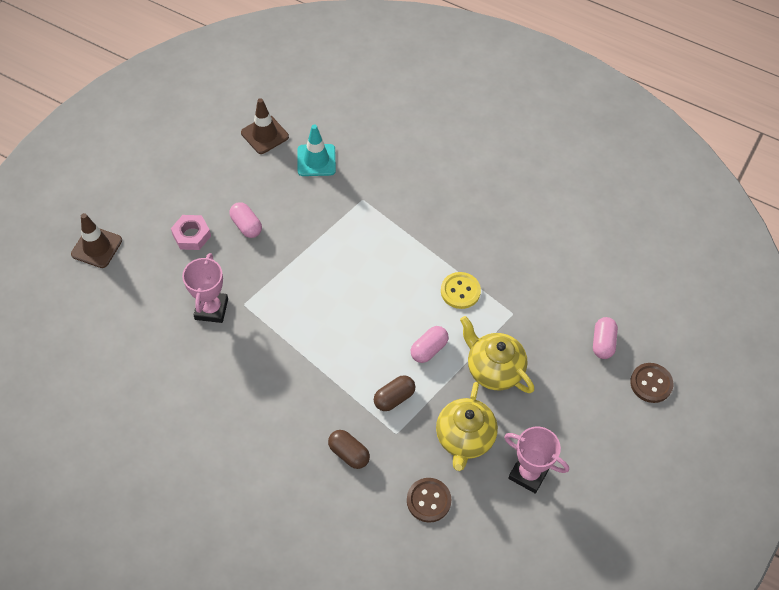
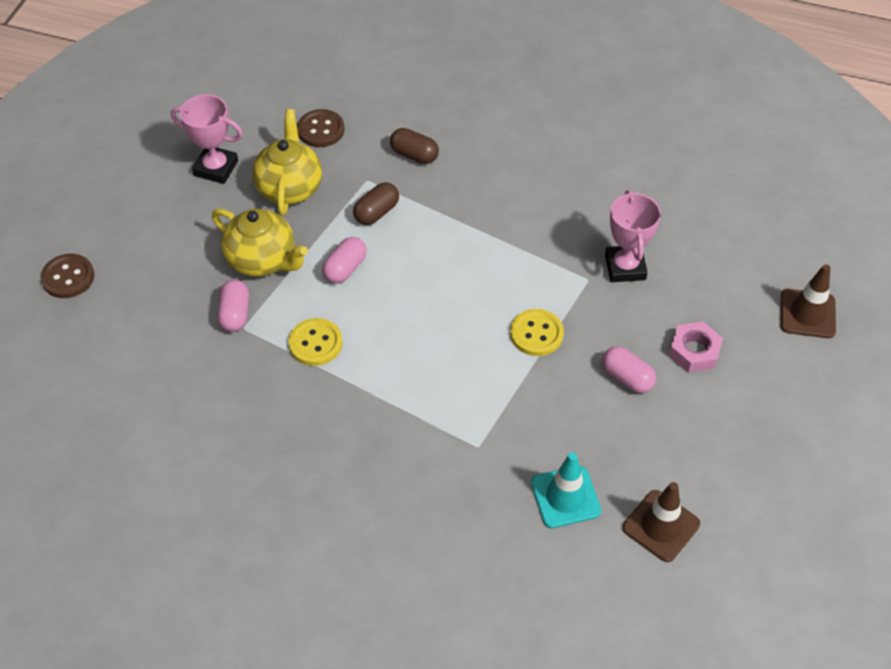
camera: 170 degrees right, 5 degrees down
(298, 268) = (536, 334): none -> yellow button
(603, 343) = (125, 313): pink capsule -> pink capsule (235, 314)

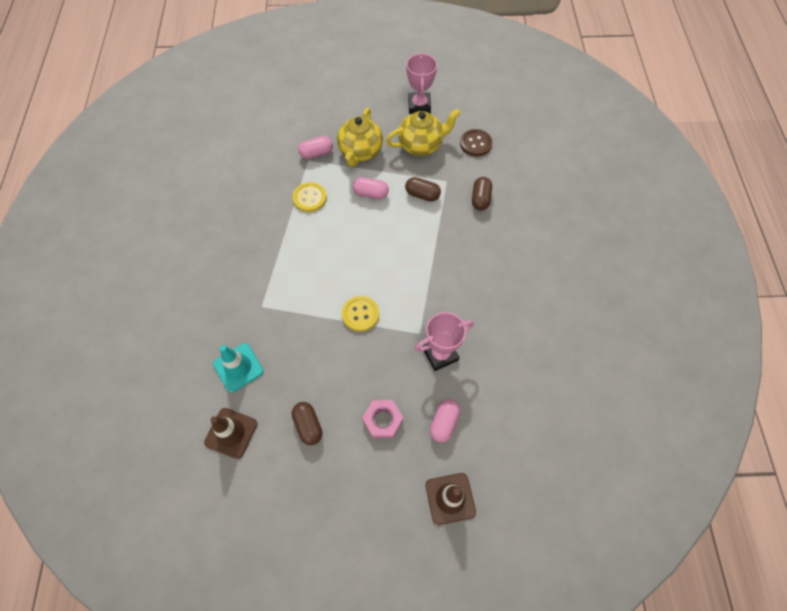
camera: 70 degrees right, 10 degrees up
(68, 277) = (313, 74): brown button -> none
(627, 377) = (344, 380): pink capsule -> pink capsule (444, 423)
(677, 433) = (308, 425): none -> brown capsule

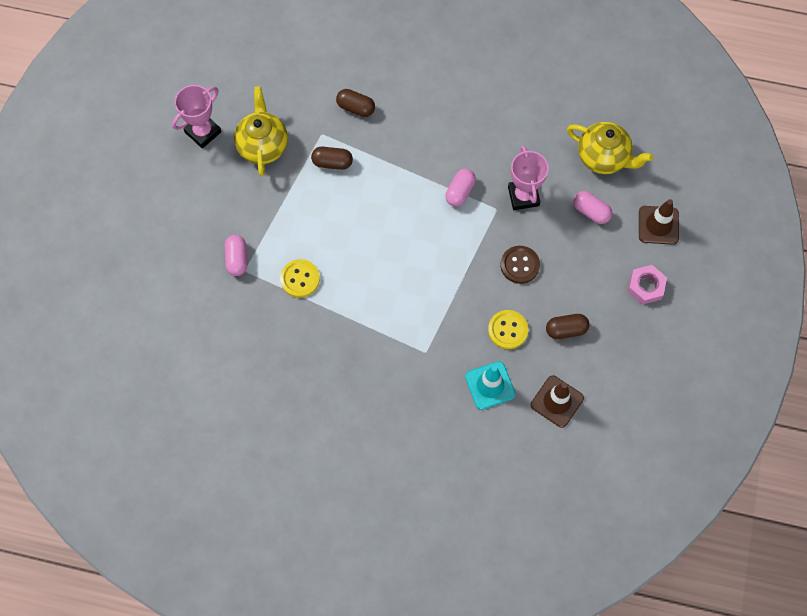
camera: 75 degrees left, 5 degrees up
(360, 152) = (251, 212): yellow teapot -> yellow teapot (604, 157)
(360, 314) = (461, 258): yellow button -> yellow button (508, 330)
(371, 193) = (314, 214): pink capsule -> pink capsule (460, 192)
(382, 420) = (576, 263): pink nut -> pink nut (646, 286)
(419, 106) = (203, 132): pink trophy -> pink trophy turned 60 degrees counterclockwise
(422, 195) = (332, 163): brown capsule -> brown capsule turned 60 degrees clockwise
(475, 144) = (280, 90): brown button -> brown button (520, 265)

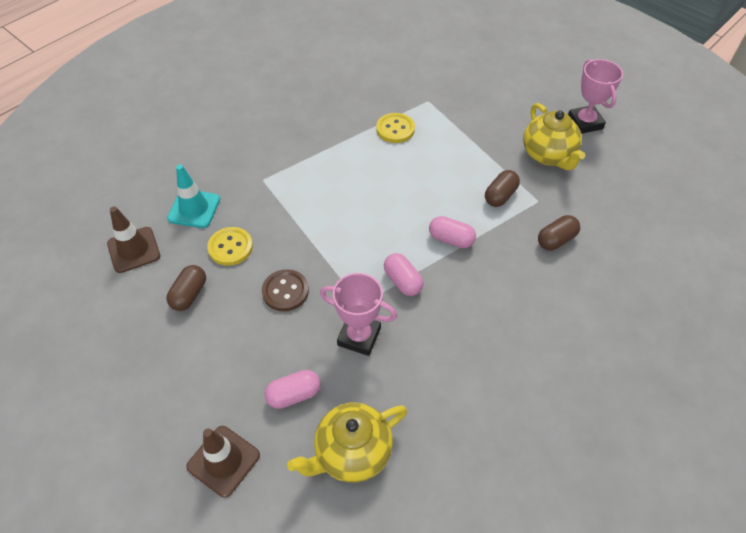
camera: 120 degrees right, 15 degrees down
(237, 259) = (441, 100): pink capsule -> pink capsule (451, 239)
(263, 145) = (548, 155): yellow teapot -> yellow teapot turned 45 degrees clockwise
(646, 286) = (167, 398): pink nut -> none

